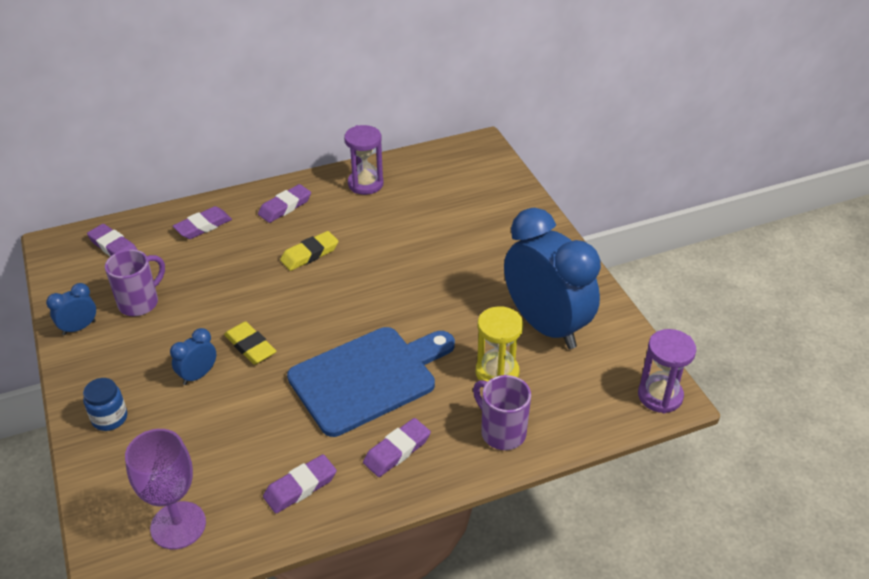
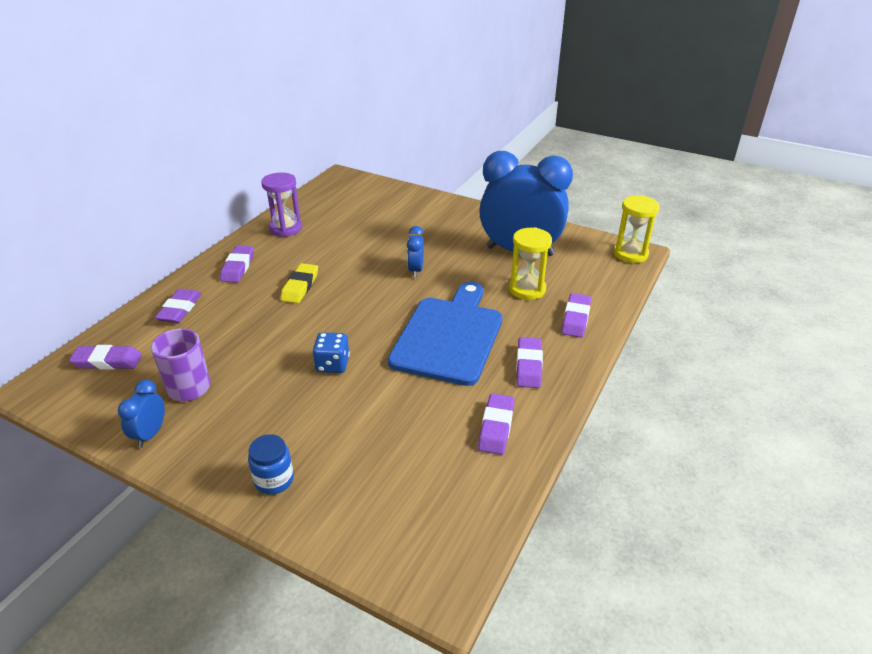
camera: 40 degrees left, 5 degrees down
(178, 525) = (440, 513): purple goblet -> none
(198, 375) = (314, 406): blue clock -> blue clock (416, 270)
(250, 346) = (332, 364): yellow eraser -> blue dice
(501, 432) = (576, 318): purple mug -> purple eraser
(660, 396) = (630, 254): purple hourglass -> yellow hourglass

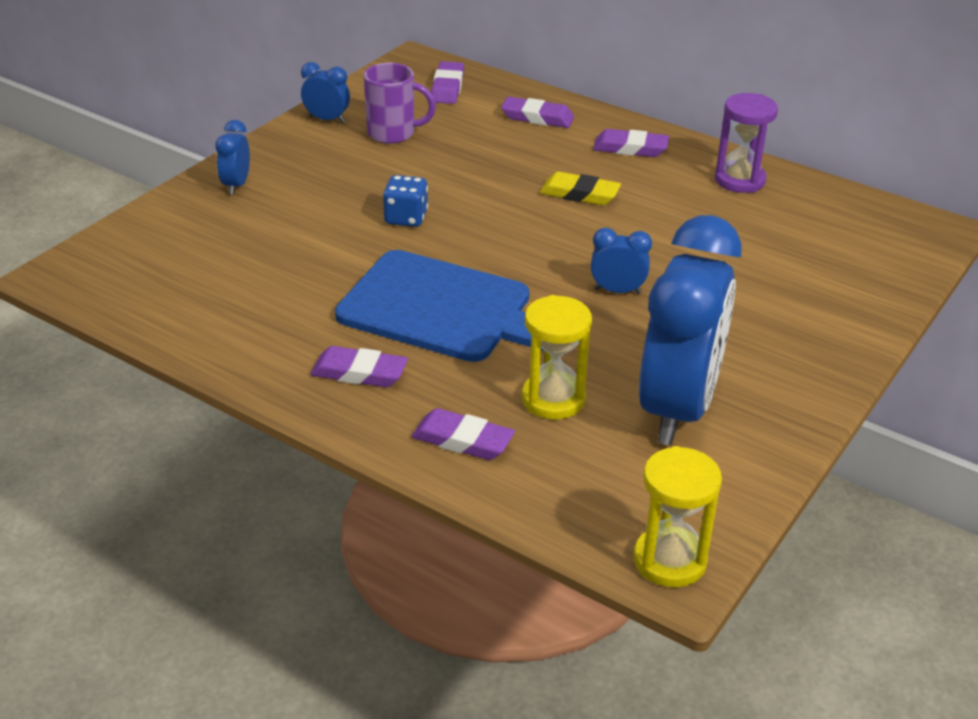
camera: 95 degrees right, 0 degrees up
(274, 480) = (236, 185): blue jar -> blue clock
(496, 427) = (252, 330): purple eraser -> none

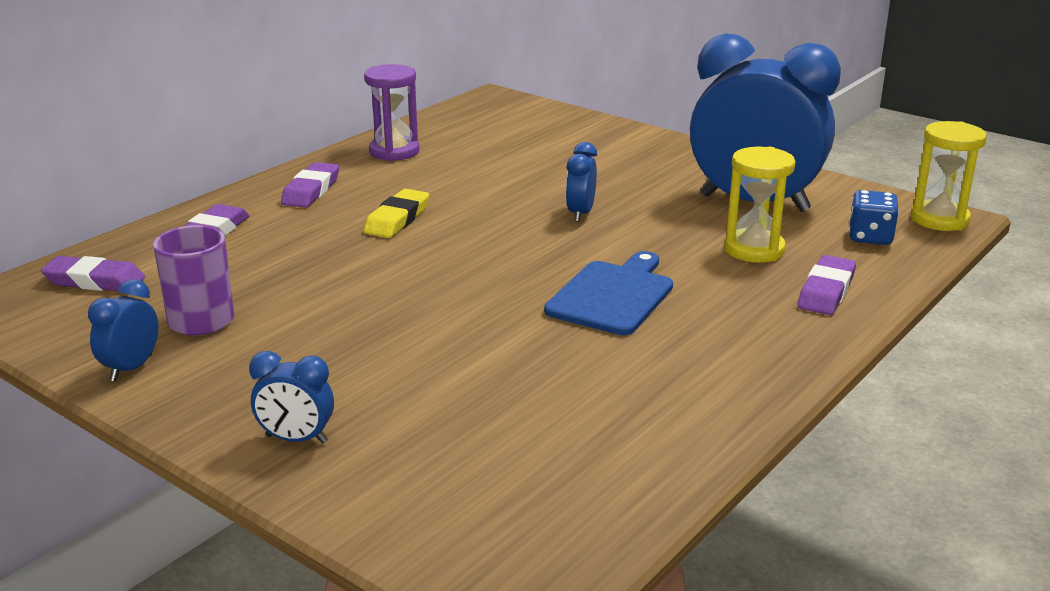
camera: 85 degrees left, 10 degrees down
(359, 373) = (733, 342): purple eraser -> none
(406, 218) = (422, 313): blue dice -> blue dice (870, 237)
(443, 309) = (612, 295): blue cutting board -> blue cutting board, size x0.66

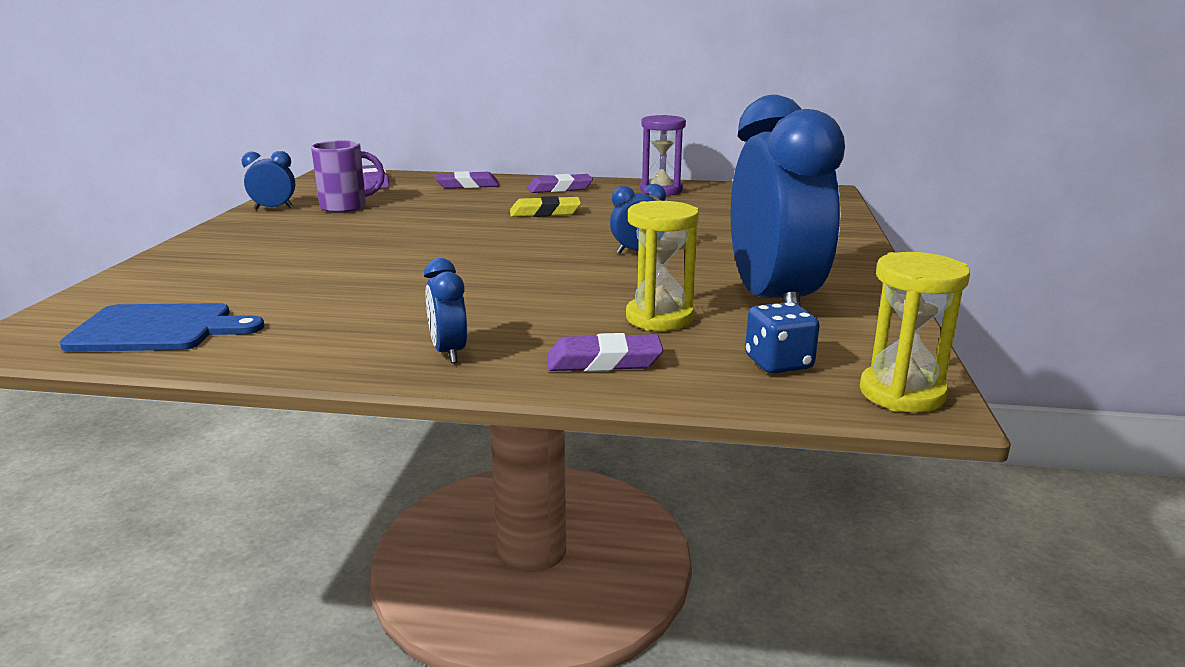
camera: 60 degrees right, 5 degrees down
(296, 439) = (205, 253): blue clock -> blue clock (449, 352)
(612, 295) = (492, 287): blue cutting board -> blue cutting board (158, 329)

